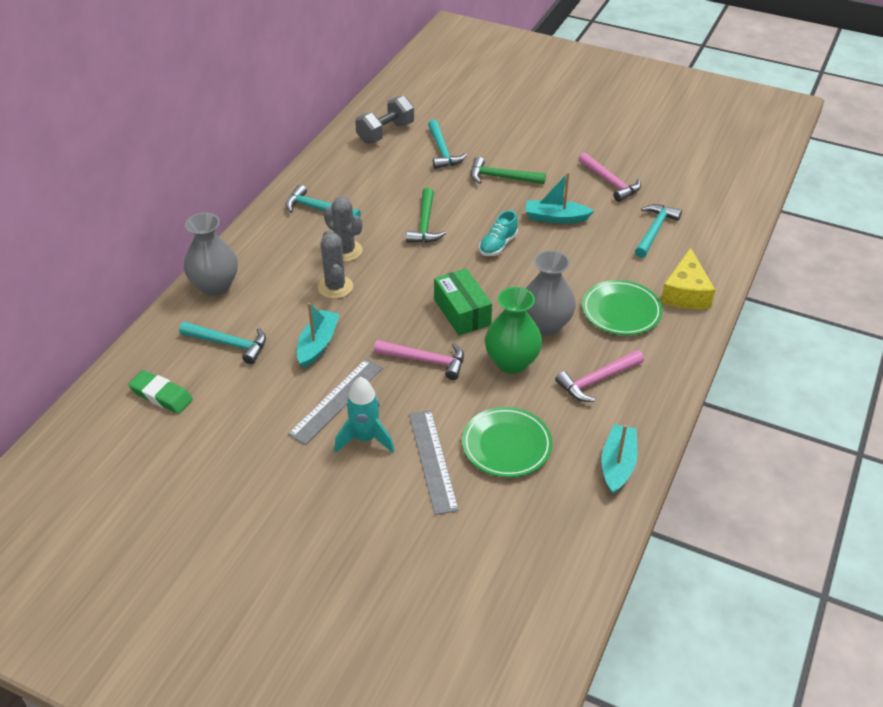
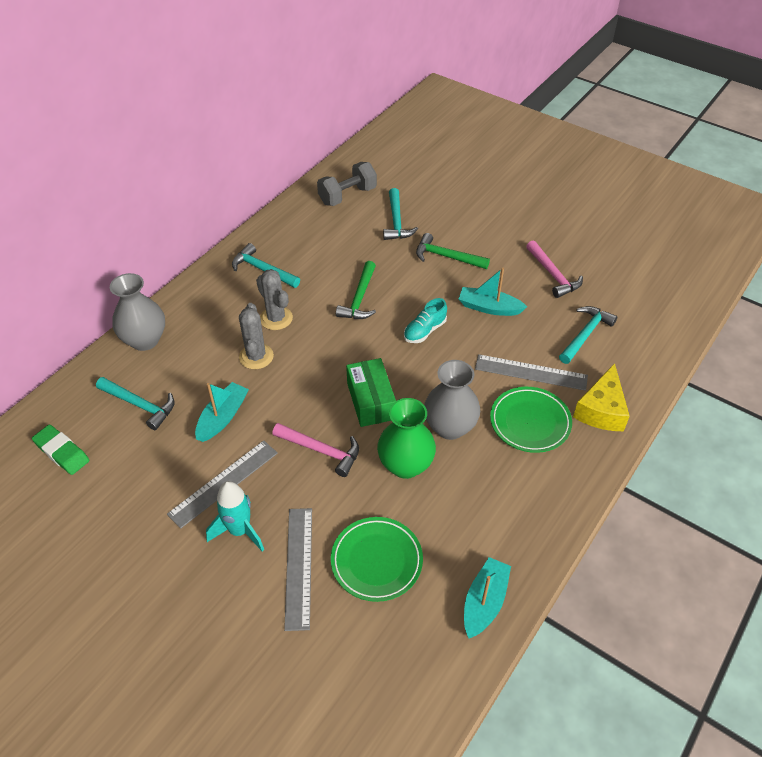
camera: 10 degrees right, 5 degrees up
(597, 380) = (486, 499): pink hammer -> none
(611, 269) = (531, 372): none -> grey ruler

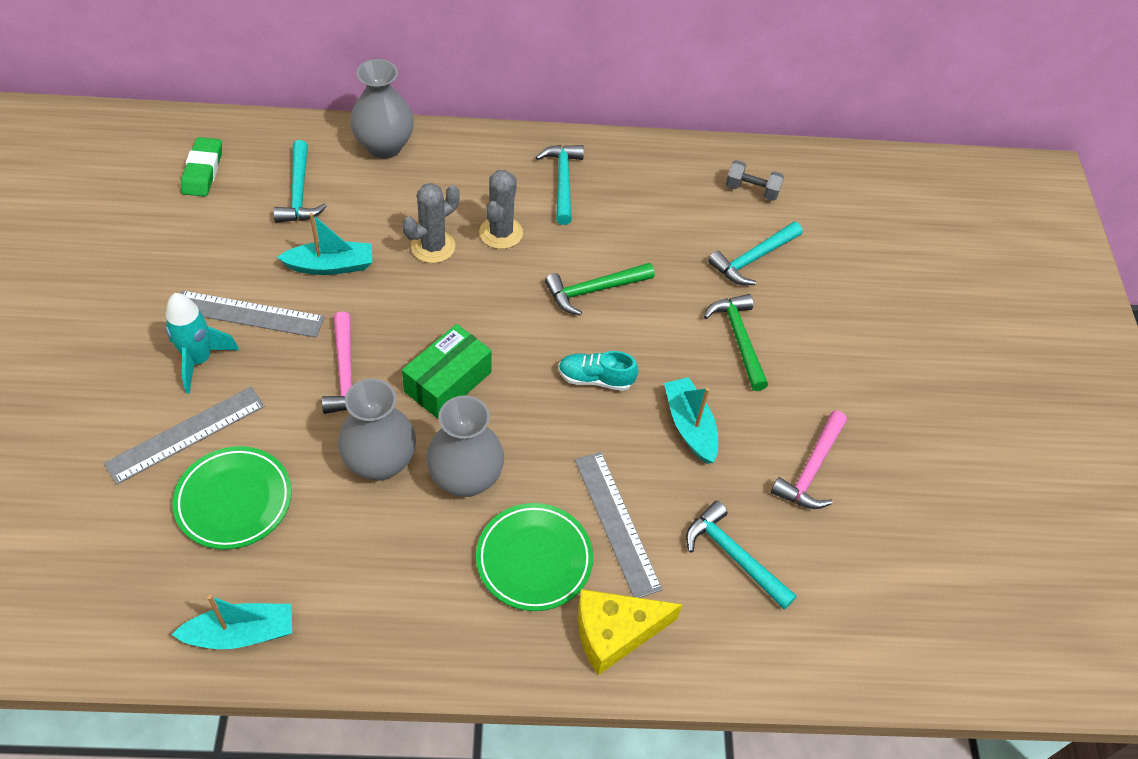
camera: 50 degrees right, 5 degrees up
(347, 196) = (751, 190): grey dumbbell -> grey dumbbell, size x0.65
(405, 465) = (380, 462): green vase -> grey vase
(585, 334) = (733, 556): turquoise hammer -> turquoise hammer turned 135 degrees counterclockwise

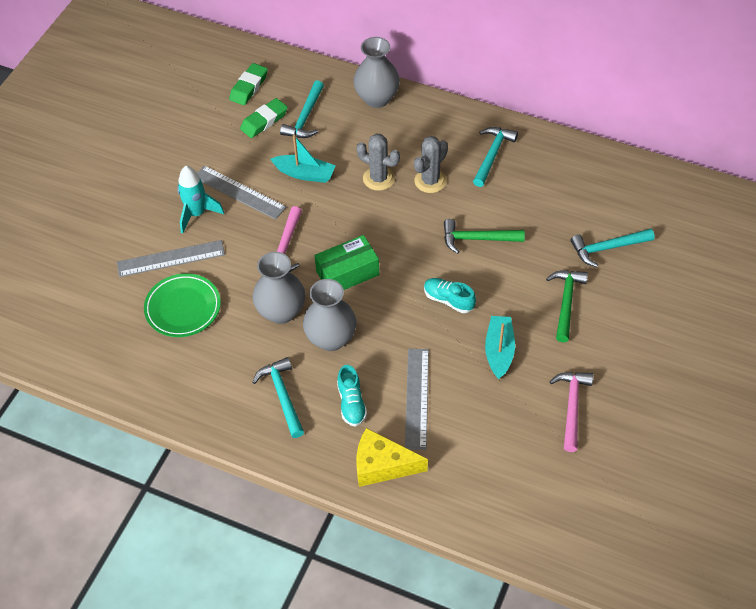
camera: 30 degrees right, 0 degrees up
(241, 633) = (156, 388): turquoise boat -> none
(243, 210) = (264, 121): none -> green eraser
(433, 247) = (379, 178): grey cactus -> grey cactus turned 45 degrees clockwise
(534, 559) = (351, 403): green plate -> turquoise shoe
(733, 556) = (486, 445): turquoise hammer -> turquoise hammer (282, 396)
(751, 190) = (633, 197): grey dumbbell -> none
(811, 469) = (572, 407): pink hammer -> pink hammer turned 135 degrees clockwise

